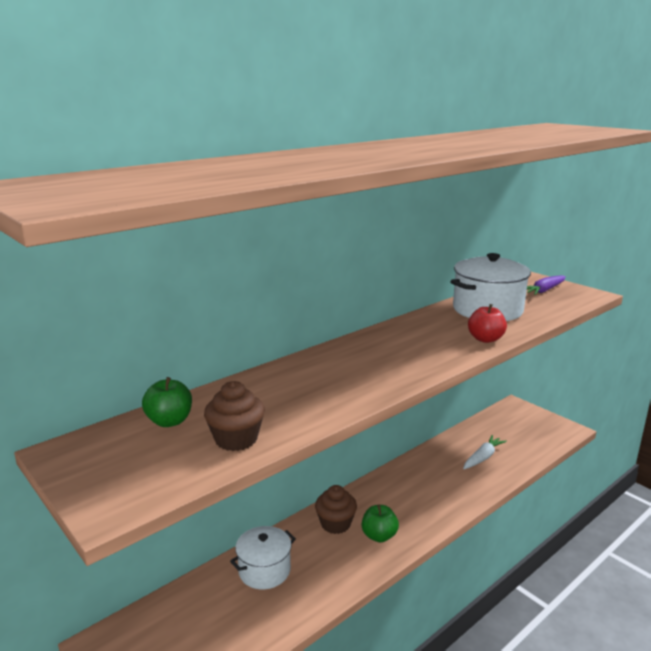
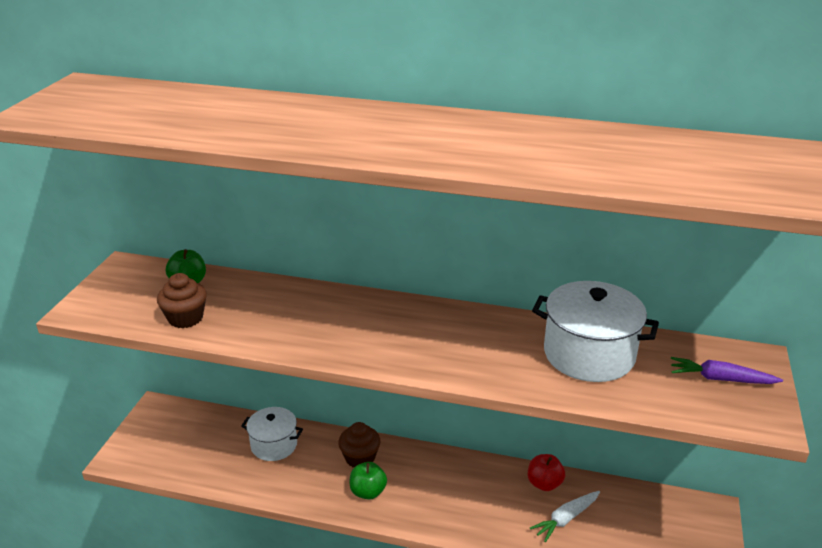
camera: 55 degrees right, 10 degrees up
(483, 457) = (565, 519): white carrot -> white carrot turned 135 degrees clockwise
(485, 339) = (500, 376): red apple -> red apple (544, 483)

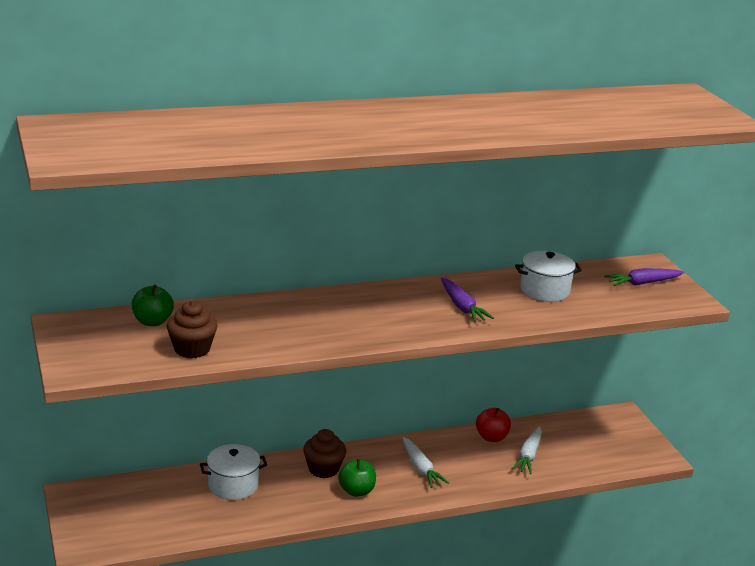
camera: 35 degrees left, 5 degrees down
(446, 491) = (421, 468): none -> white carrot
(476, 348) = (462, 307): none -> purple carrot
(589, 354) = (544, 290): white pot -> white pot, size x0.64

